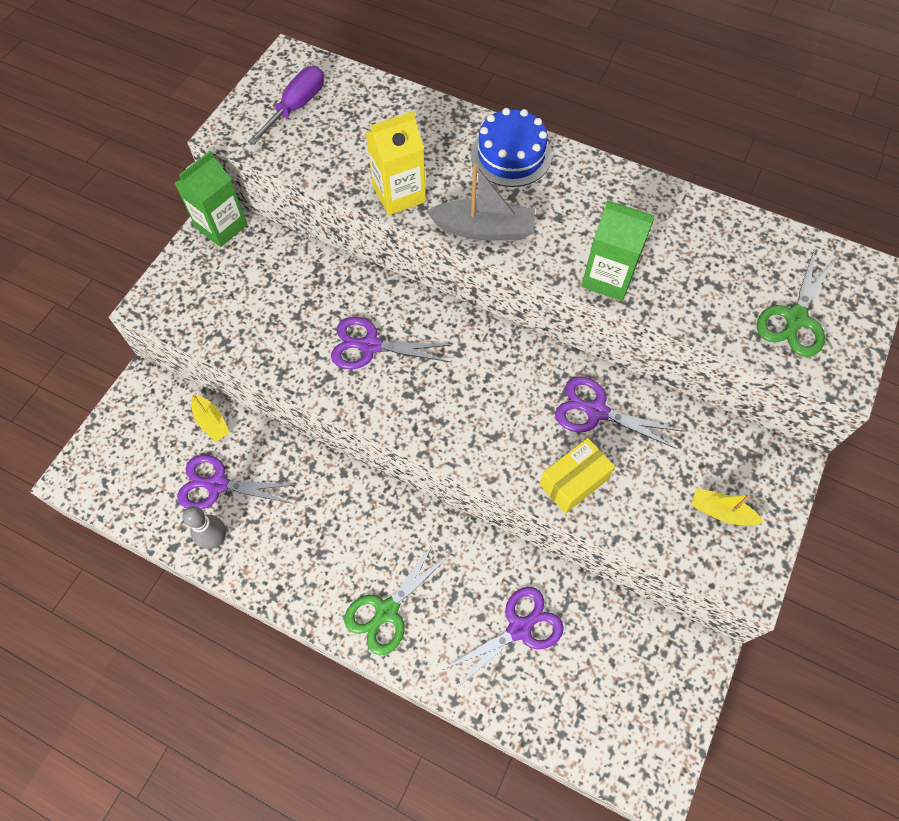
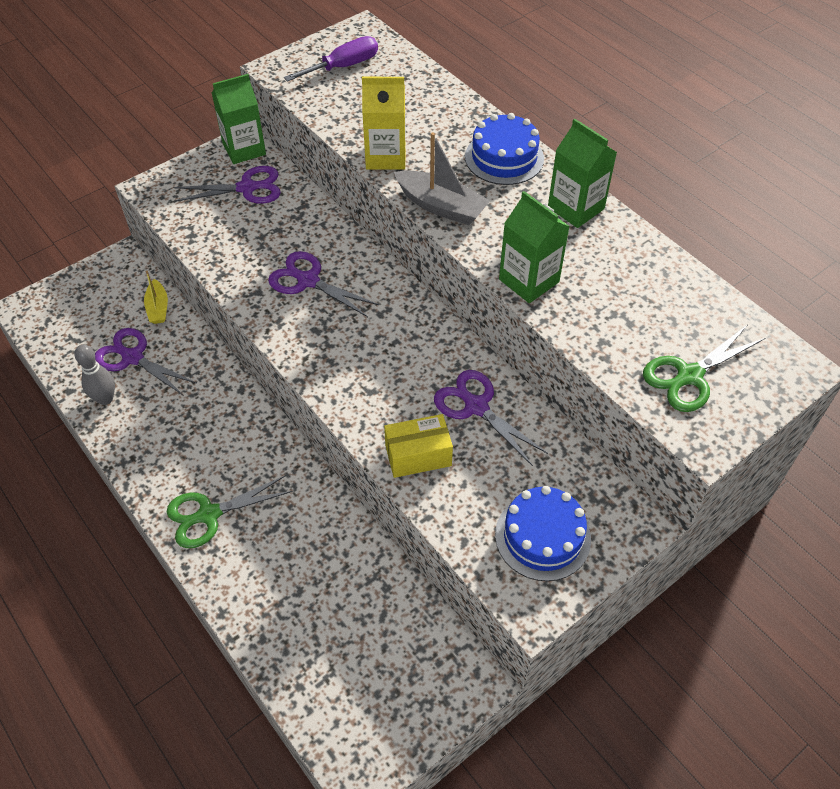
camera: 25 degrees right, 10 degrees down
(519, 628) = (316, 580): purple scissors -> purple scissors (247, 188)
(605, 185) = (576, 208): none -> green carton
(721, 512) = (542, 536): yellow boat -> blue cake

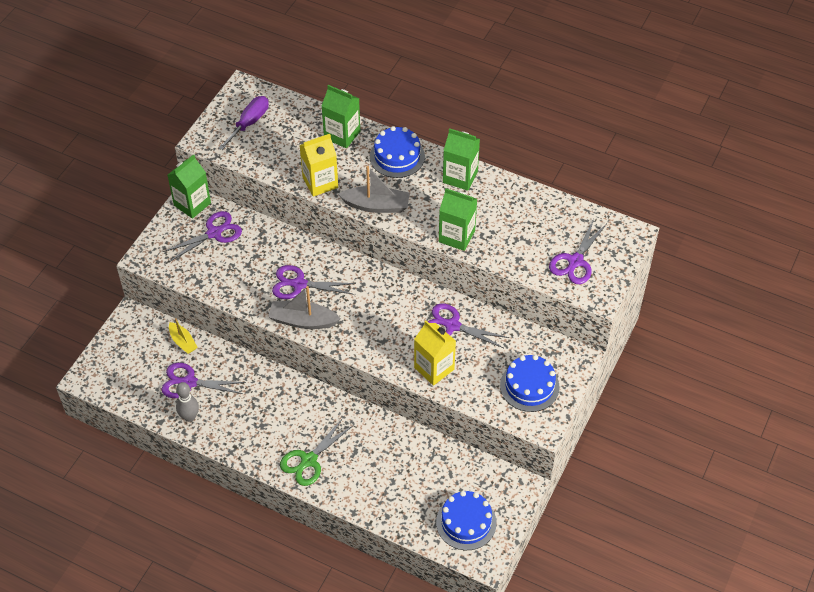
camera: 25 degrees left, 0 degrees up
(284, 326) = (303, 321): none -> grey boat
(365, 700) = (466, 522): none -> blue cake
(418, 455) = (434, 368): yellow box -> yellow carton
(448, 112) = (342, 135): none -> green carton
(689, 376) = (575, 261): green scissors -> purple scissors

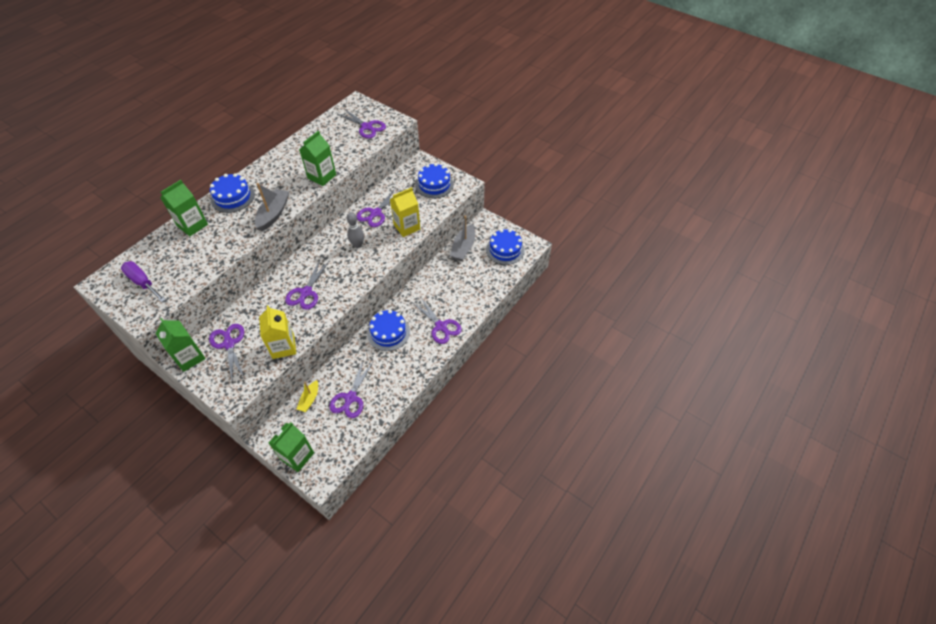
camera: 80 degrees left, 0 degrees up
(183, 342) = (309, 399): yellow boat -> yellow boat turned 135 degrees clockwise
(189, 417) = (382, 400): grey bowling pin -> grey bowling pin (357, 245)
(289, 401) = (388, 332): none -> blue cake
(303, 321) = (341, 294): grey boat -> grey boat (463, 248)
(309, 460) = (441, 326): green scissors -> purple scissors
(320, 182) = (234, 243): yellow carton -> yellow carton (283, 347)
(460, 177) = (270, 167): green carton -> green carton (297, 456)

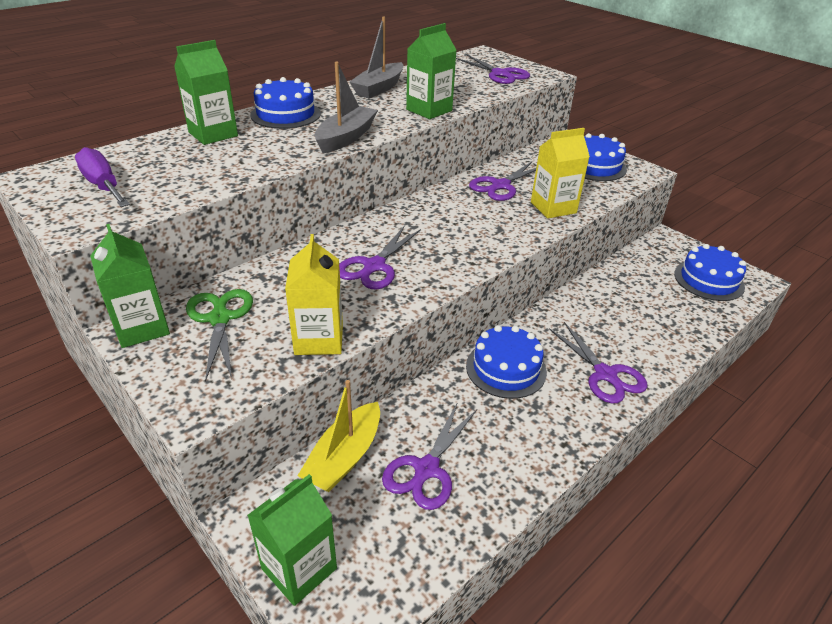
camera: 10 degrees right, 15 degrees down
(229, 344) = (220, 319): purple scissors -> green scissors
(309, 399) = (344, 457): yellow boat -> yellow boat, size x1.61
(357, 245) = (469, 218): grey bowling pin -> none
(463, 248) = (634, 267): grey boat -> grey boat (379, 88)

